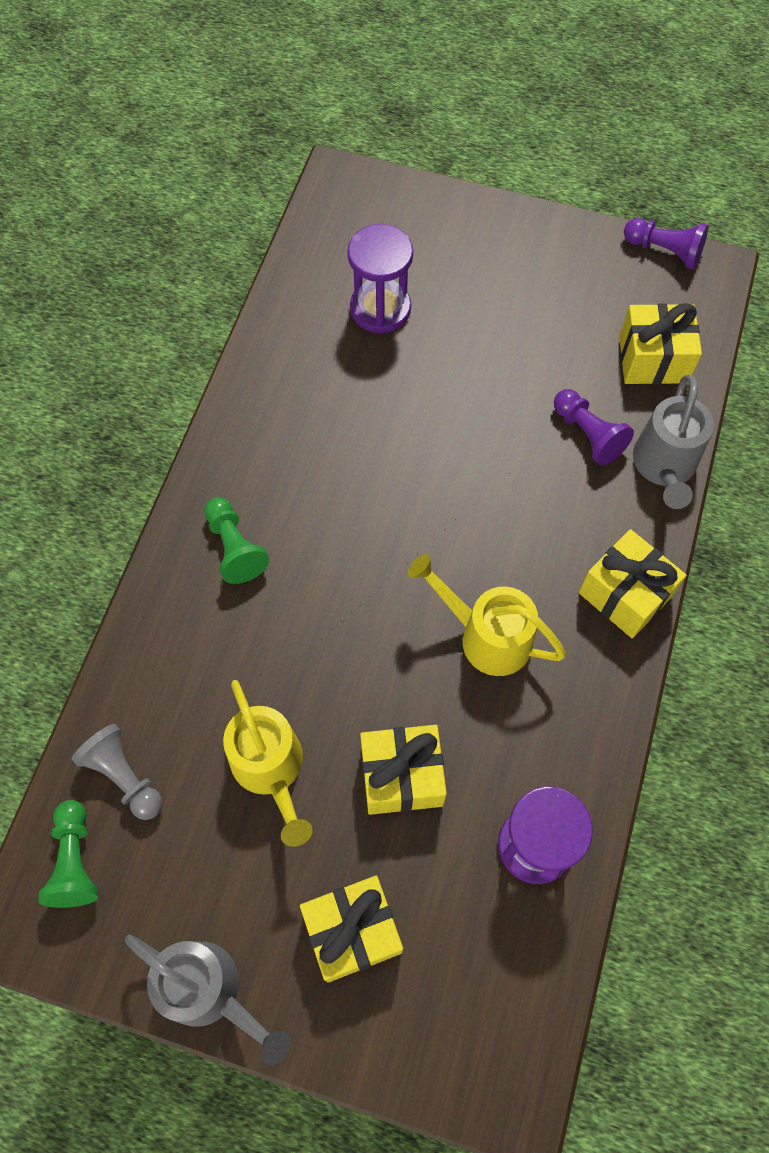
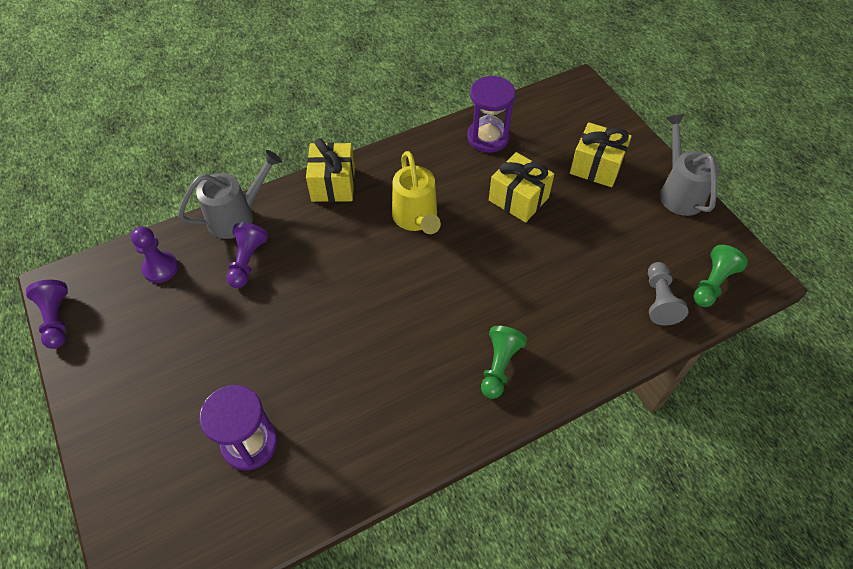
camera: 135 degrees left, 10 degrees down
(271, 770) = (579, 246): yellow watering can -> none
(653, 359) = (160, 268): yellow gift -> purple pawn

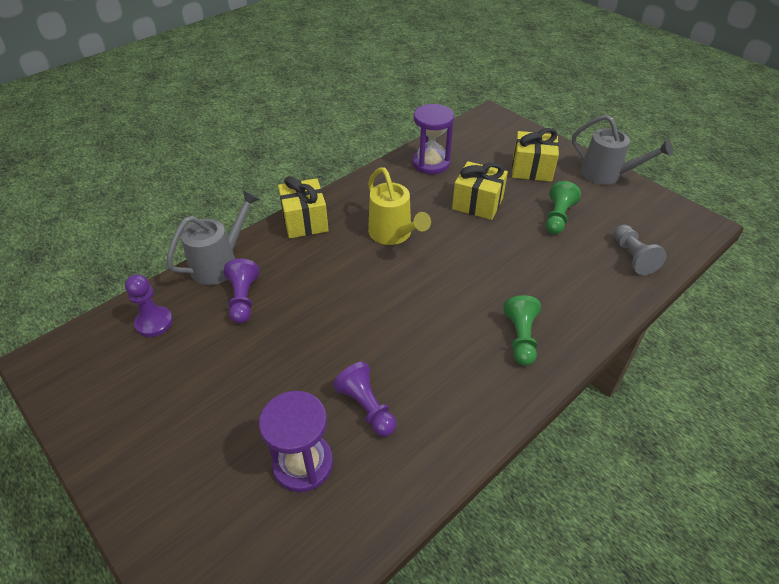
camera: 15 degrees left, 10 degrees down
(56, 319) = (50, 393): purple pawn -> purple pawn (366, 407)
(679, 191) = (607, 175): grey watering can -> grey watering can turned 150 degrees clockwise
(712, 283) = (668, 236): green pawn -> green pawn (558, 217)

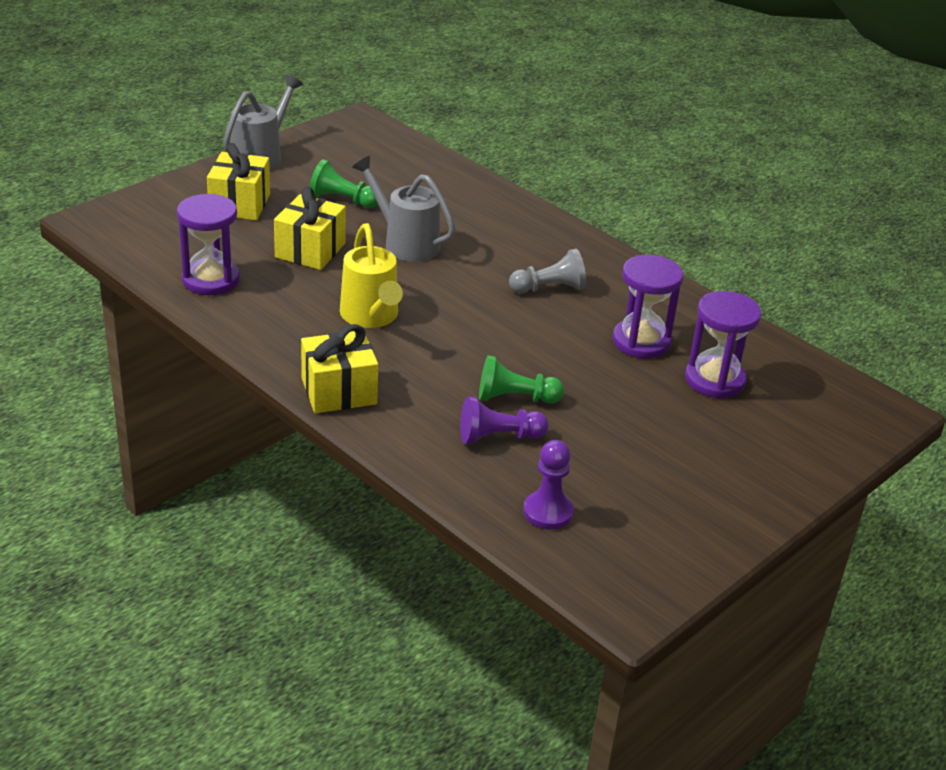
camera: 95 degrees left, 10 degrees down
(220, 263) = (430, 464): grey watering can -> grey watering can (405, 242)
(366, 407) = (641, 342): purple pawn -> purple hourglass
(393, 235) = (371, 317): yellow watering can -> yellow watering can turned 105 degrees clockwise
(520, 338) = (536, 245): green pawn -> green pawn (515, 398)
(632, 257) = (413, 167): grey pawn -> grey pawn (549, 288)

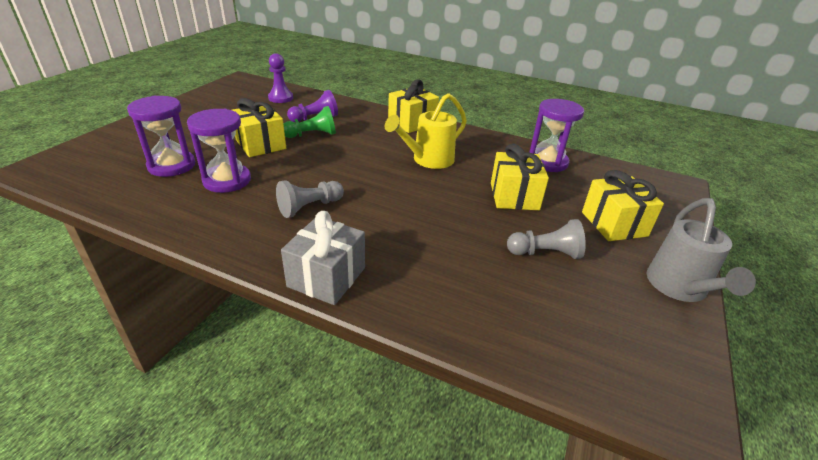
camera: 160 degrees right, 0 degrees up
(342, 200) = (545, 253): green pawn -> grey pawn
(371, 317) = (428, 160): yellow watering can -> yellow watering can turned 90 degrees counterclockwise
(405, 242) = (452, 221): grey watering can -> none
(551, 227) = (327, 277): none -> grey gift
(596, 394) = (261, 144): none -> yellow gift

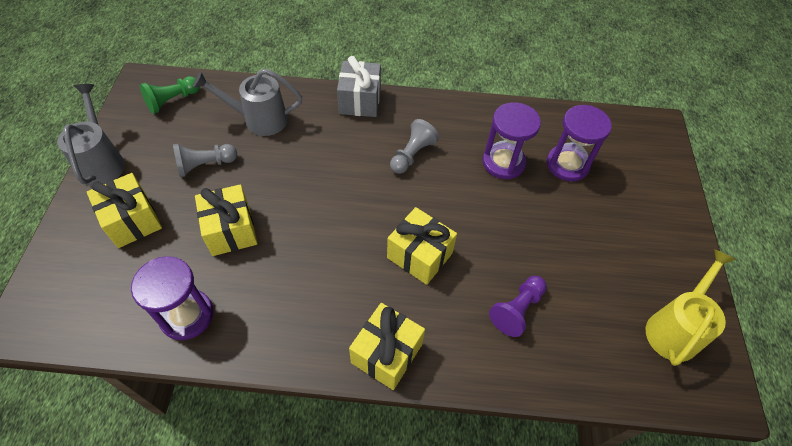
camera: 160 degrees right, 20 degrees up
(261, 144) = (526, 225): yellow gift -> yellow gift (419, 255)
(281, 98) = (607, 351): purple pawn -> none
(312, 135) = (490, 266): green pawn -> green pawn (172, 101)
(428, 160) = (335, 263): yellow watering can -> yellow watering can (675, 328)
(475, 288) = (259, 119): none -> grey watering can

